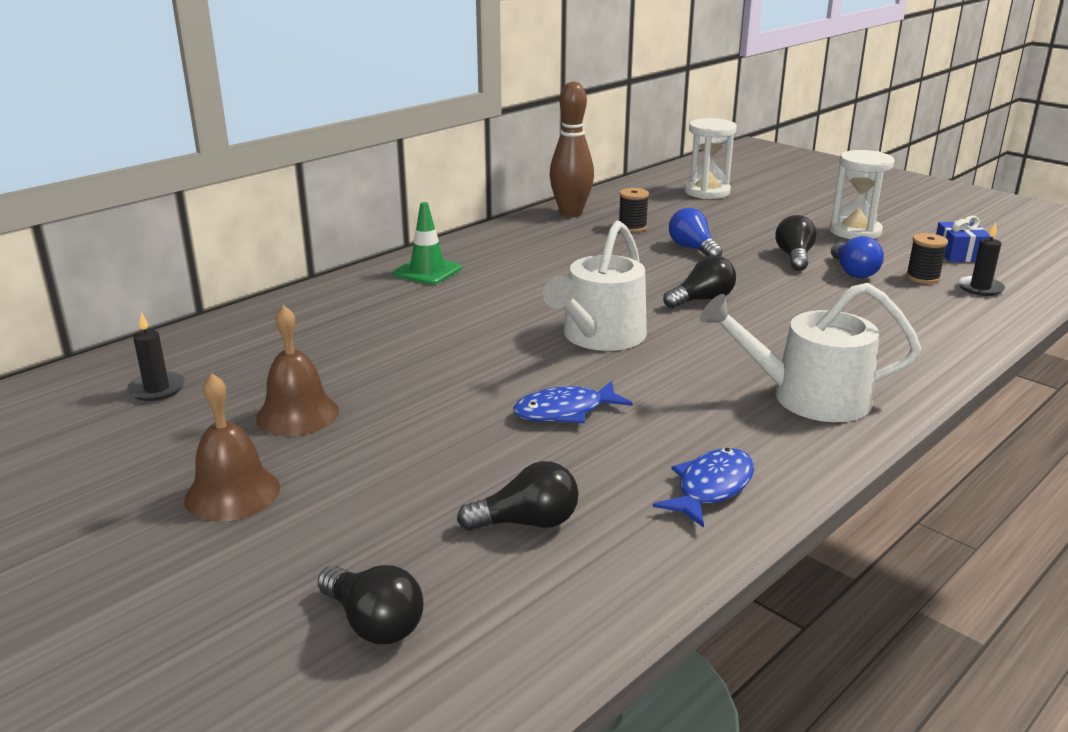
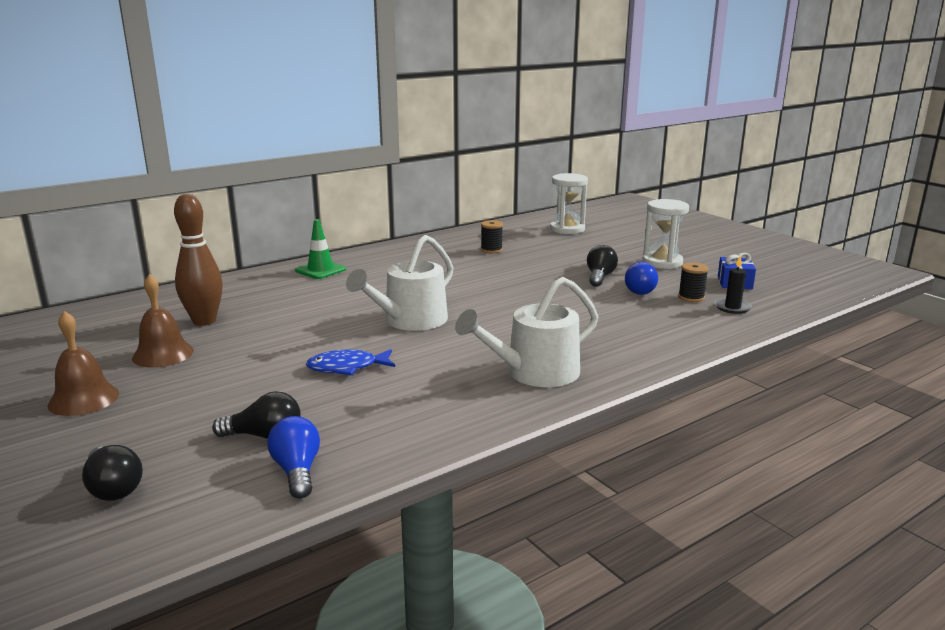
camera: 10 degrees right, 5 degrees down
(157, 389) = (84, 331): black candle -> none
(571, 213) = (453, 238): brown bowling pin -> brown bowling pin (204, 321)
(693, 249) = (526, 267): blue light bulb -> blue light bulb (297, 471)
(702, 300) = (505, 301): black light bulb -> none
(711, 488) = (413, 426): blue fish -> none
(808, 397) = (534, 372): white watering can -> white watering can turned 45 degrees counterclockwise

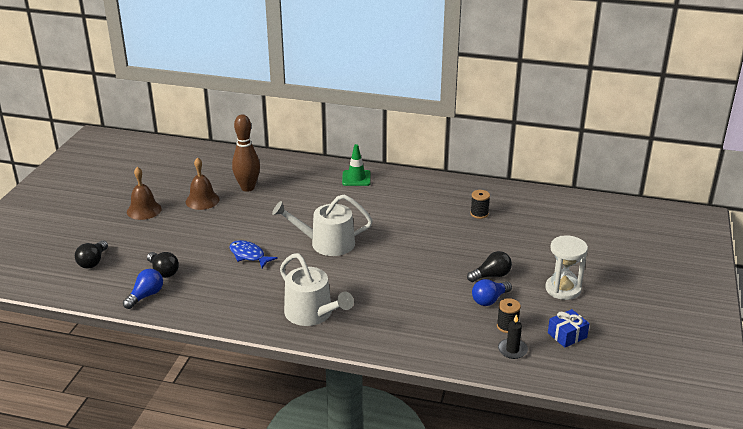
camera: 50 degrees right, 10 degrees up
(534, 372) = (312, 314): white watering can -> white watering can turned 150 degrees counterclockwise
(567, 229) = (573, 222): white hourglass -> none

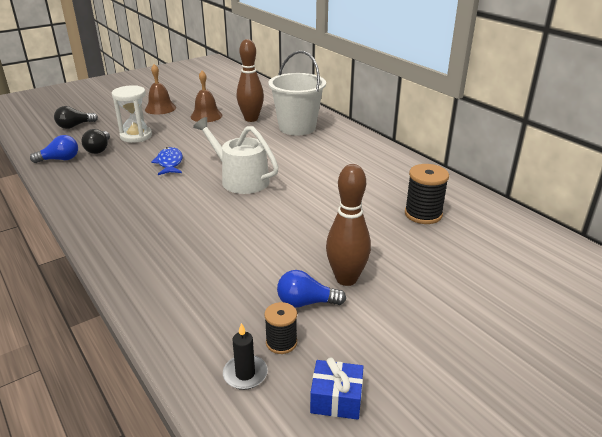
camera: 40 degrees right, 0 degrees up
(299, 180) = (297, 127): none -> white bucket
(312, 314) = (133, 228): white watering can -> none
(356, 178) = (347, 142): green traffic cone -> none
(479, 214) = (423, 214): black spool -> black spool, size x1.62
(491, 276) = (346, 279): black light bulb -> brown bowling pin
(563, 289) = (411, 338): white hourglass -> white hourglass (136, 136)

